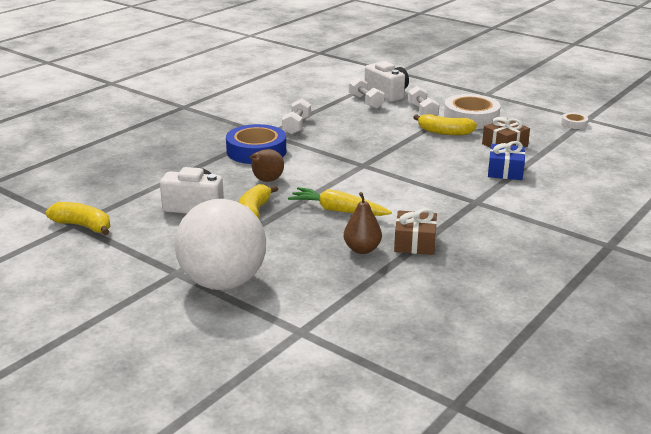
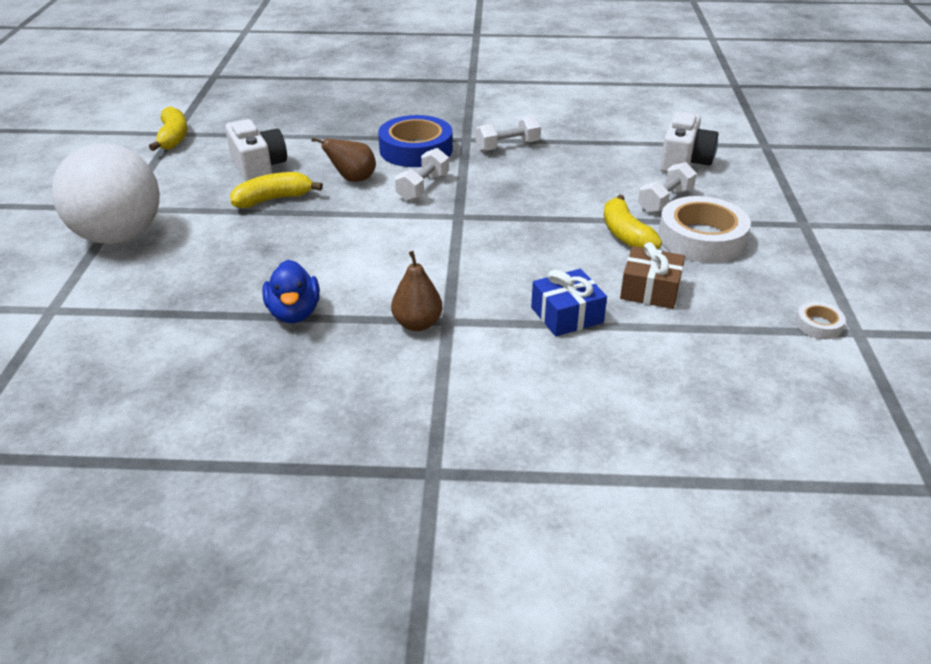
camera: 55 degrees right, 10 degrees up
(338, 210) = (326, 240): yellow carrot -> none
(362, 249) = (249, 285): brown pear -> brown pear (417, 324)
(366, 102) = (636, 158): white dumbbell -> white dumbbell (423, 187)
(415, 243) = (294, 313): brown gift -> blue duck

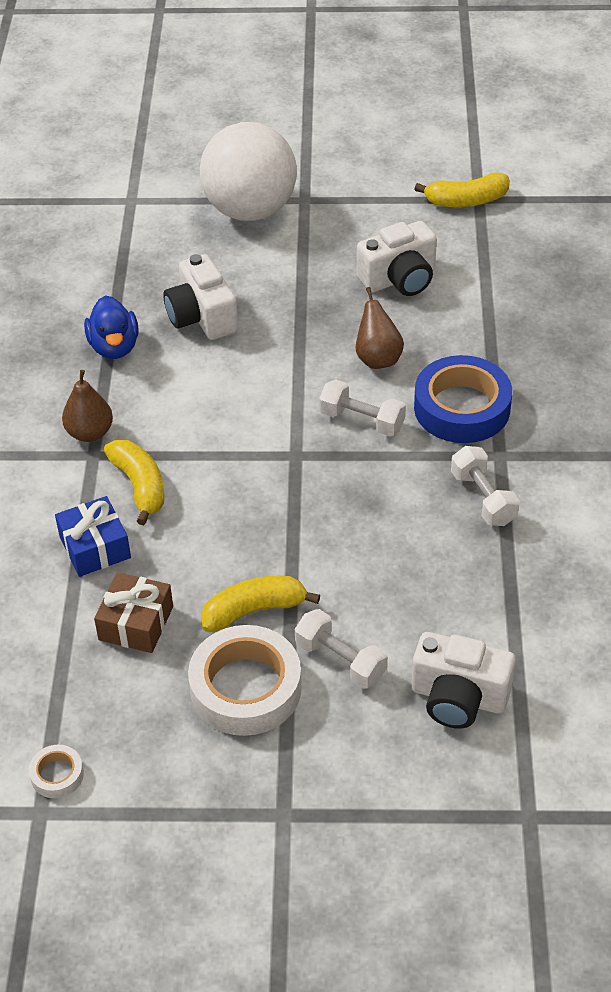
camera: 90 degrees right, 10 degrees up
(268, 262) = (202, 317): none -> white camera
(273, 199) = (327, 301): yellow banana -> yellow banana (139, 486)
(294, 313) = (114, 347): blue duck -> blue duck turned 90 degrees counterclockwise

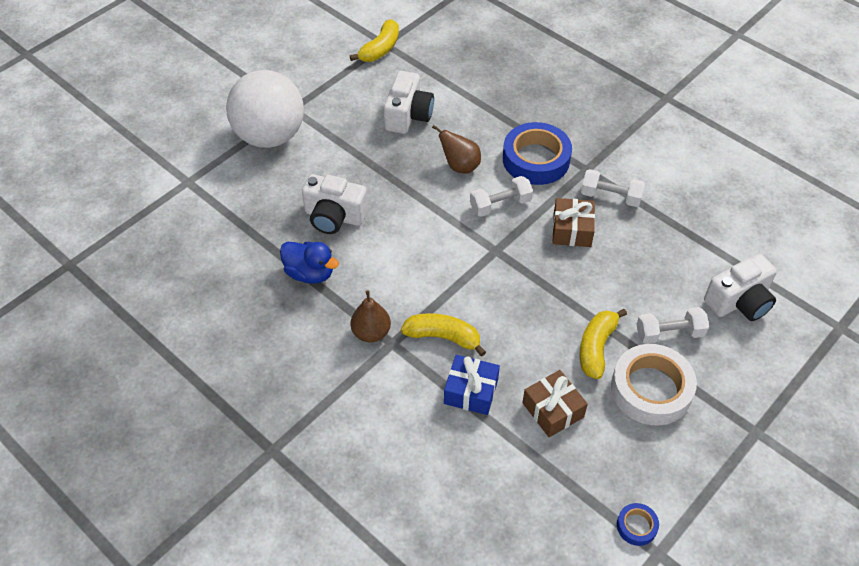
camera: 50 degrees left, 5 degrees up
(57, 775) = (636, 526): white tape -> blue tape
(395, 496) = (572, 230): none -> brown gift

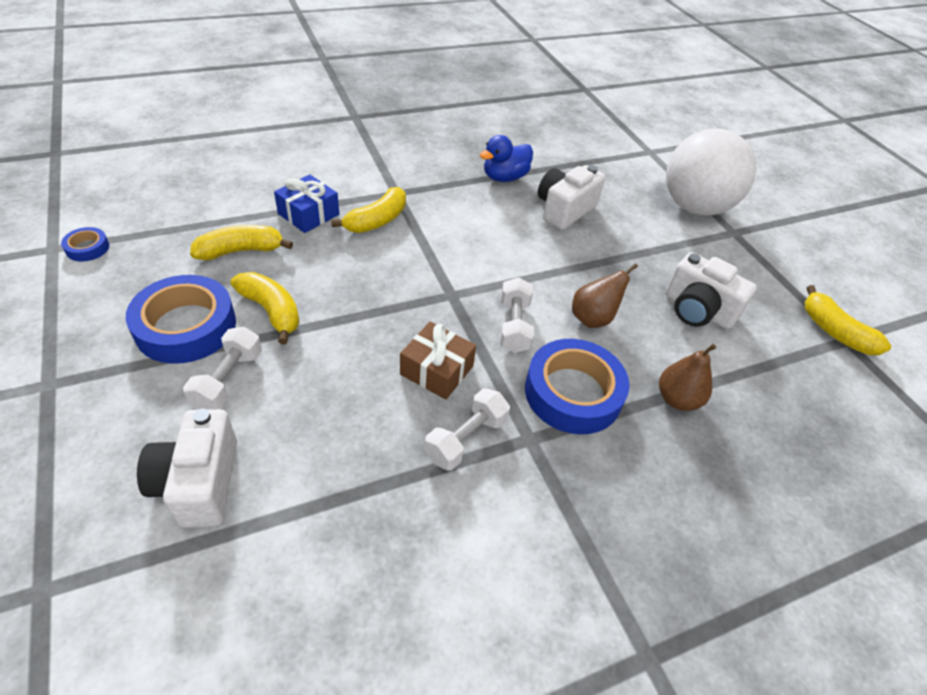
camera: 110 degrees right, 5 degrees down
(371, 333) = (416, 186): brown pear -> brown pear (677, 399)
(553, 410) = (241, 251): brown gift -> yellow banana
(651, 389) = (186, 326): white tape -> blue tape

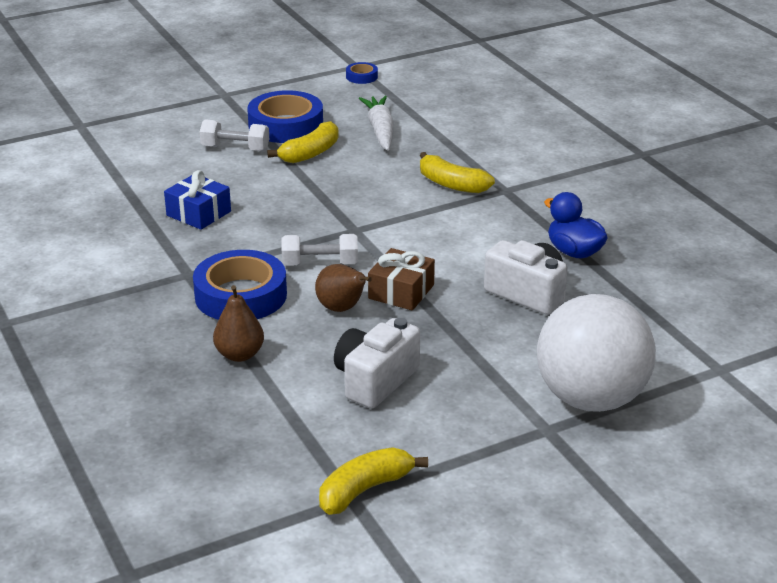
camera: 90 degrees right, 15 degrees down
(199, 483) = (148, 153): white camera -> none
(241, 251) = (380, 130): yellow banana -> white carrot
(308, 214) = (446, 151): blue gift -> blue gift (198, 213)
(437, 370) = (258, 228): brown gift -> brown gift (401, 292)
(466, 439) = (187, 245): white dumbbell -> none

